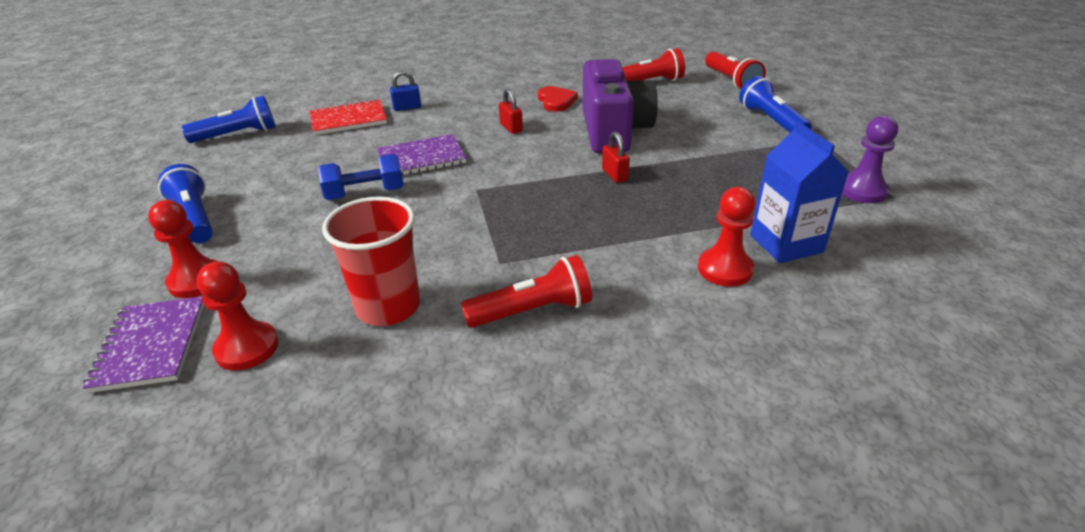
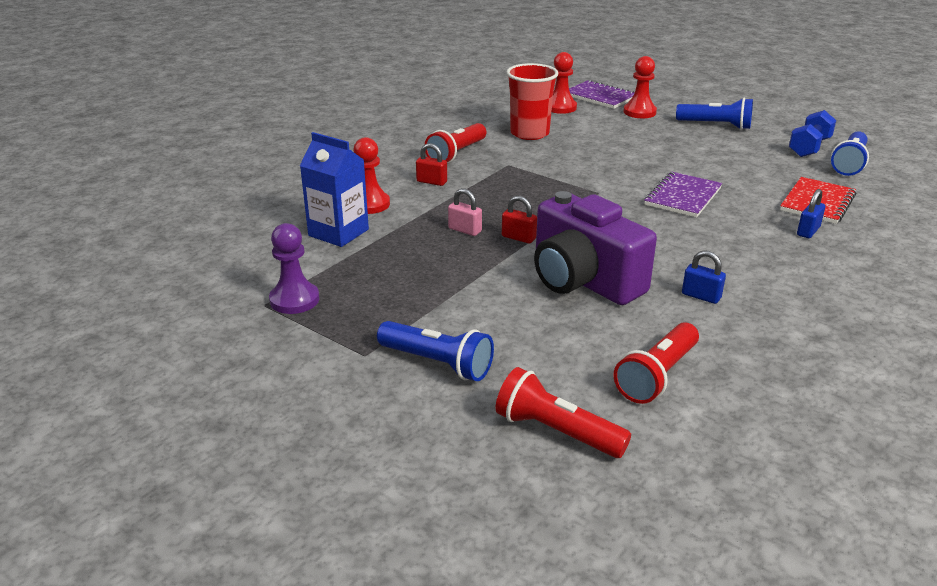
camera: 140 degrees right, 5 degrees down
(365, 194) = (660, 165): blue dumbbell -> blue dumbbell (809, 148)
(511, 128) = (677, 247): red padlock -> red padlock (431, 182)
(556, 101) = (701, 296): red heart -> blue padlock
(653, 199) = (465, 230): none -> pink padlock

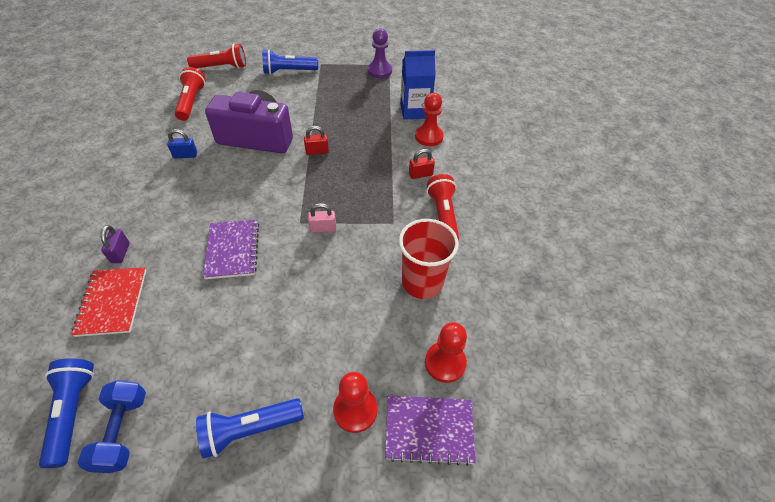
camera: 140 degrees right, 20 degrees up
(465, 230) = (353, 143): pink padlock -> pink padlock (323, 228)
(808, 231) = (120, 253): blue padlock -> purple padlock

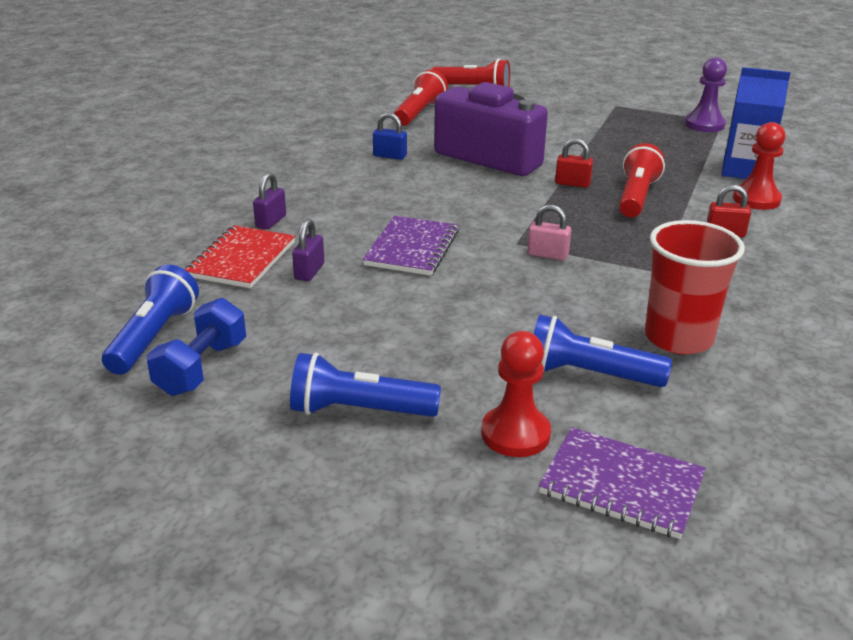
camera: 25 degrees right, 20 degrees down
(168, 299) = (309, 272): none -> purple padlock
(288, 71) = (565, 106): blue flashlight -> blue flashlight (588, 375)
(443, 215) = (744, 280): red flashlight -> red flashlight (636, 197)
(445, 363) = (679, 426): red pawn -> none

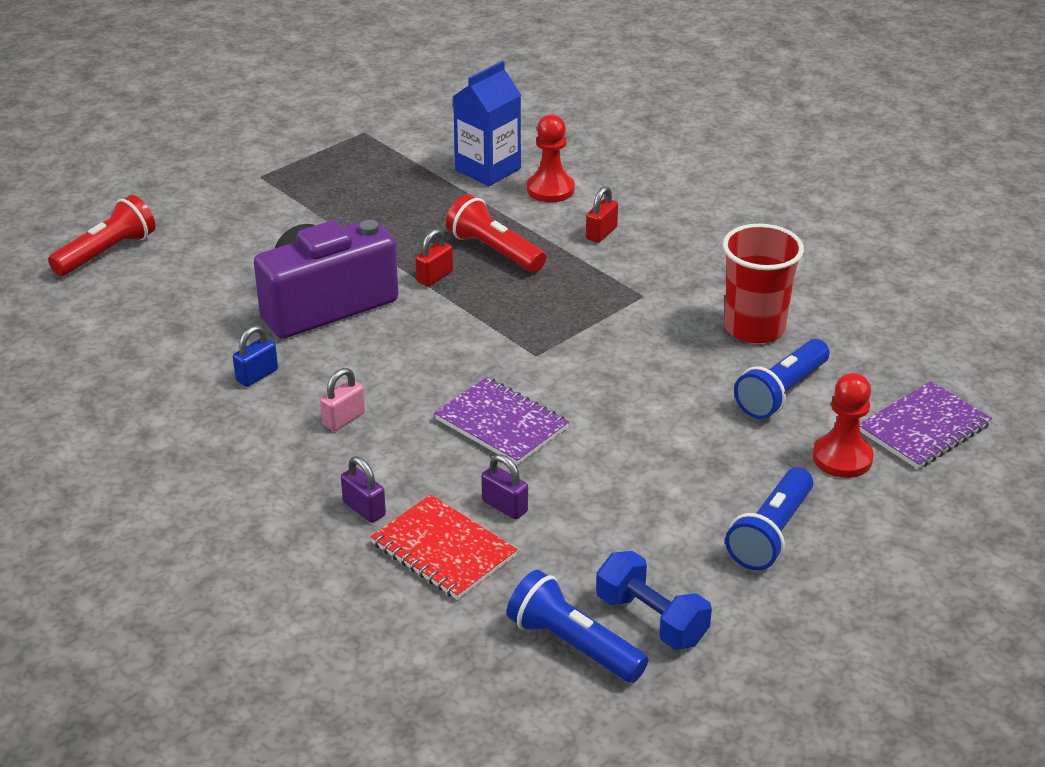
camera: 65 degrees left, 5 degrees up
(419, 113) = (143, 316): red flashlight -> none
(547, 255) = (573, 345): pink padlock -> pink padlock (343, 419)
(704, 124) = (364, 145): purple pawn -> none

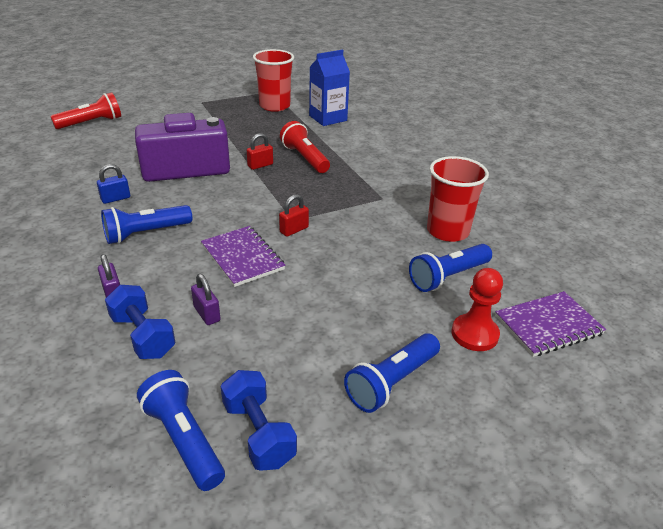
camera: 15 degrees right, 0 degrees up
(343, 419) = (146, 234): pink padlock -> blue flashlight
(388, 161) = (274, 106): none -> red cup
(443, 550) = (143, 336): red notebook -> blue dumbbell
(550, 189) = (358, 133): red pawn -> none
(601, 233) = (375, 160): red padlock -> red padlock (294, 230)

